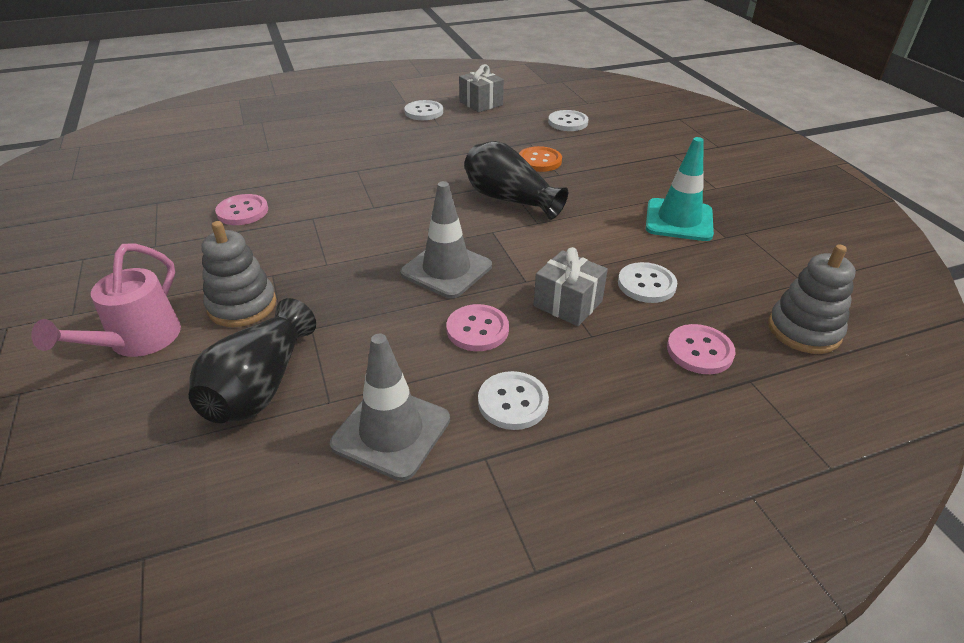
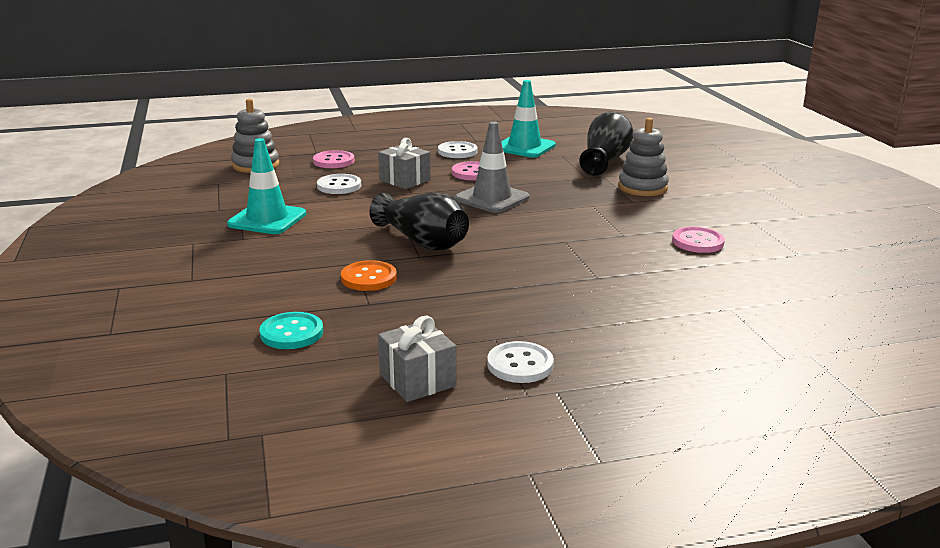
camera: 175 degrees left, 15 degrees down
(137, 341) = (699, 176): pink watering can -> none
(391, 431) = (524, 147): grey traffic cone -> turquoise traffic cone
(568, 122) = (291, 333): white button -> turquoise button

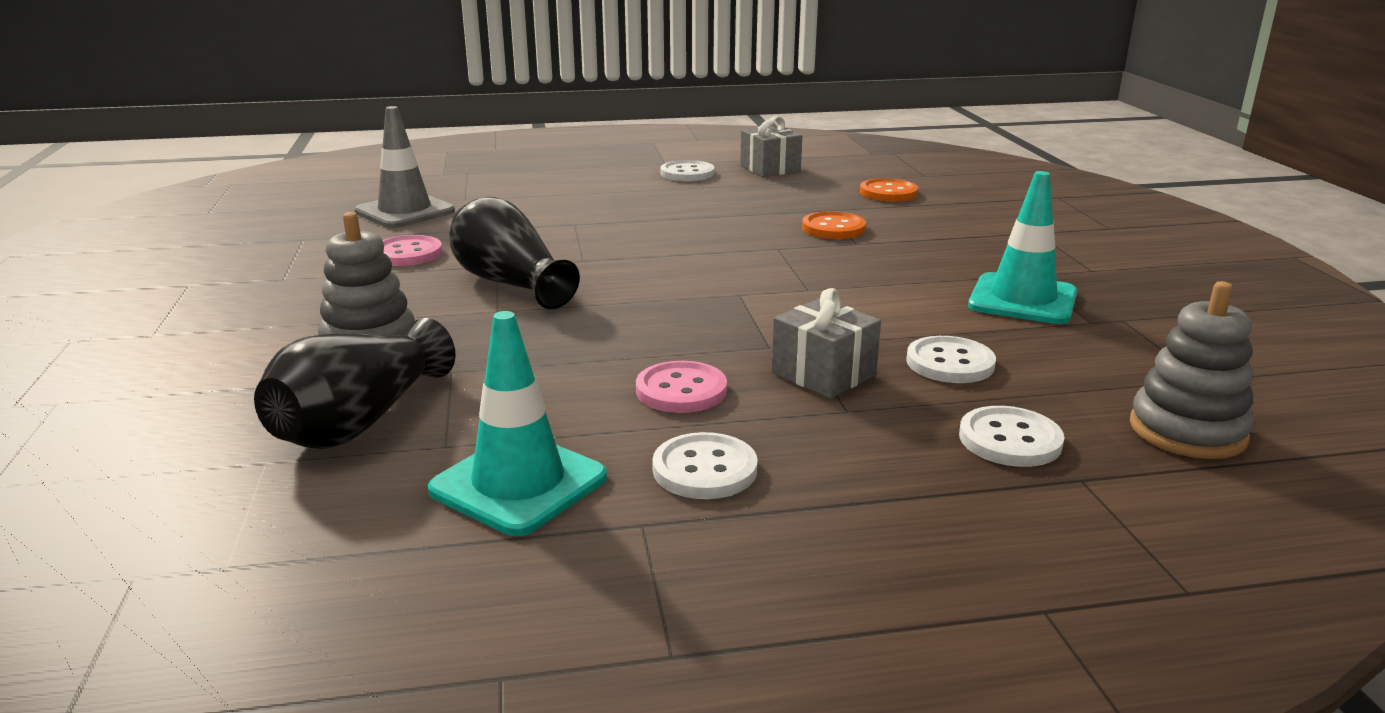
camera: 175 degrees left, 0 degrees up
(291, 333) = (888, 193): turquoise button -> orange button
(334, 161) = (1010, 440): pink button -> white button
(422, 241) = (776, 263): black vase -> black vase (510, 283)
(492, 198) = (660, 327): grey traffic cone -> grey traffic cone (405, 211)

